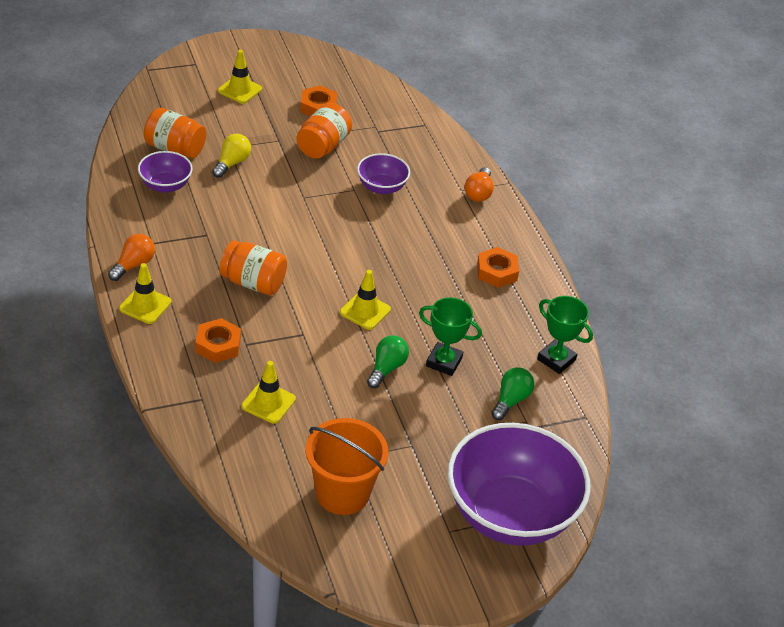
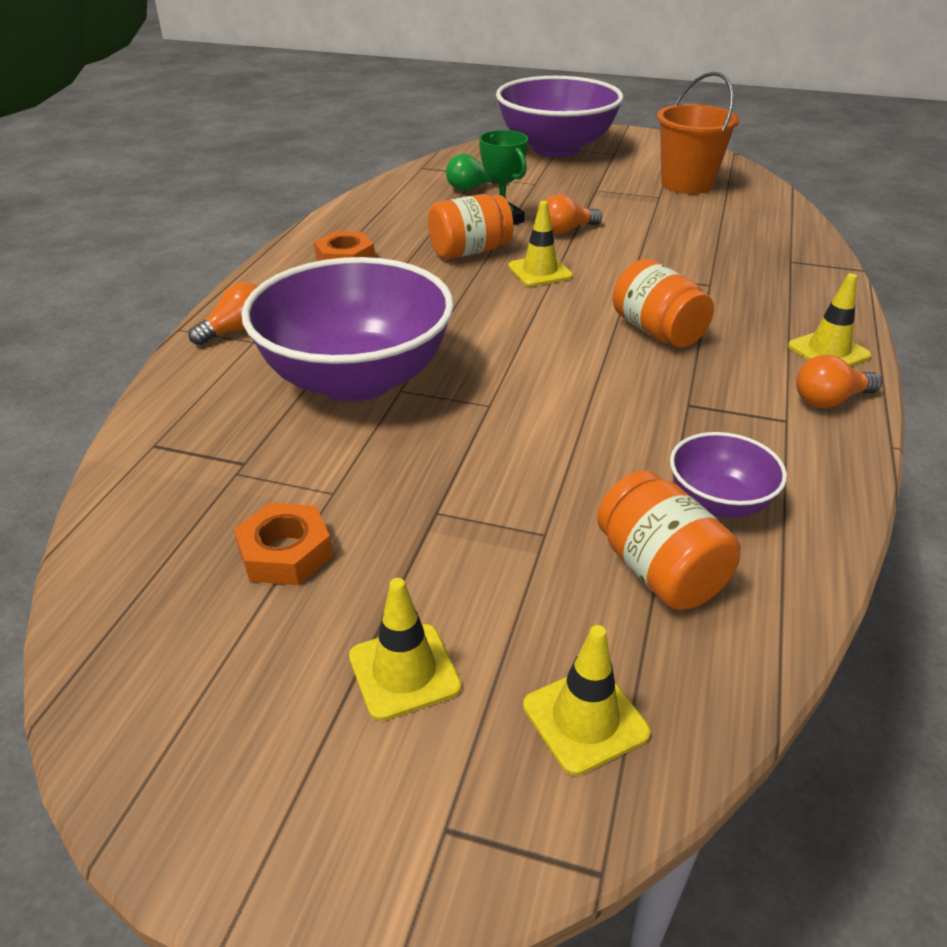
camera: 140 degrees left, 5 degrees down
(218, 345) = (746, 292): orange nut -> none
(232, 163) = (563, 499): yellow light bulb -> none
(268, 403) = (716, 241): yellow traffic cone -> yellow traffic cone (585, 719)
(323, 146) = (369, 471): orange jar -> orange jar (469, 251)
(381, 187) = (356, 379): purple bowl -> purple bowl, size x2.16
(386, 368) = (566, 230): green light bulb -> orange light bulb
(556, 360) = (391, 196): green trophy -> none

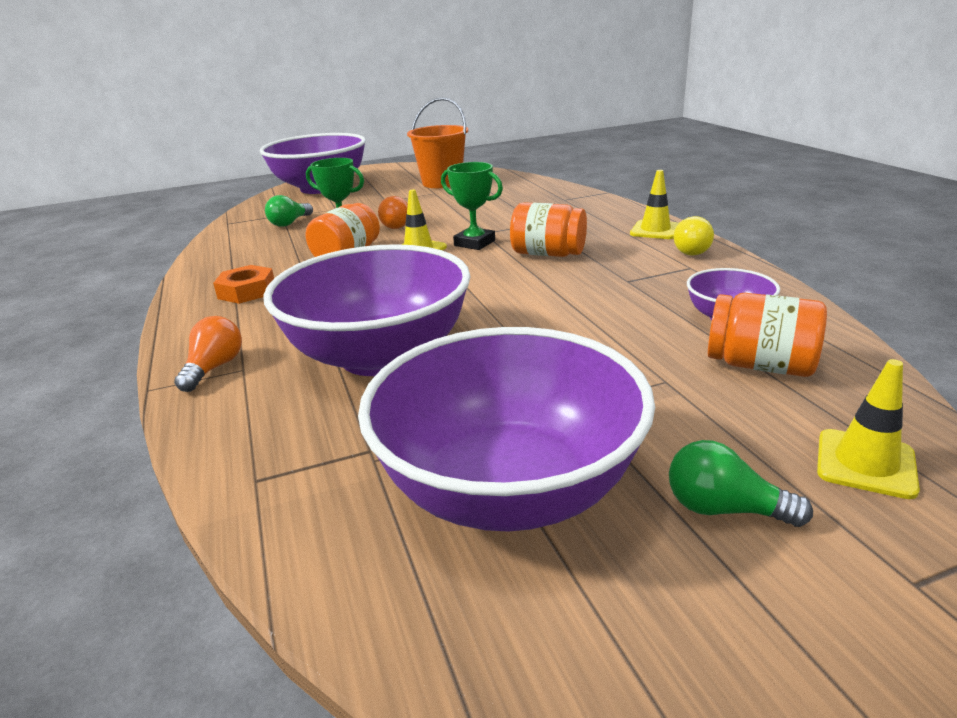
camera: 35 degrees left, 10 degrees down
(285, 552) = (509, 489): orange nut -> purple bowl
(404, 671) = (724, 509): yellow traffic cone -> green light bulb
(604, 285) = (474, 243): none -> green trophy
(829, 400) = (694, 250): orange light bulb -> yellow light bulb

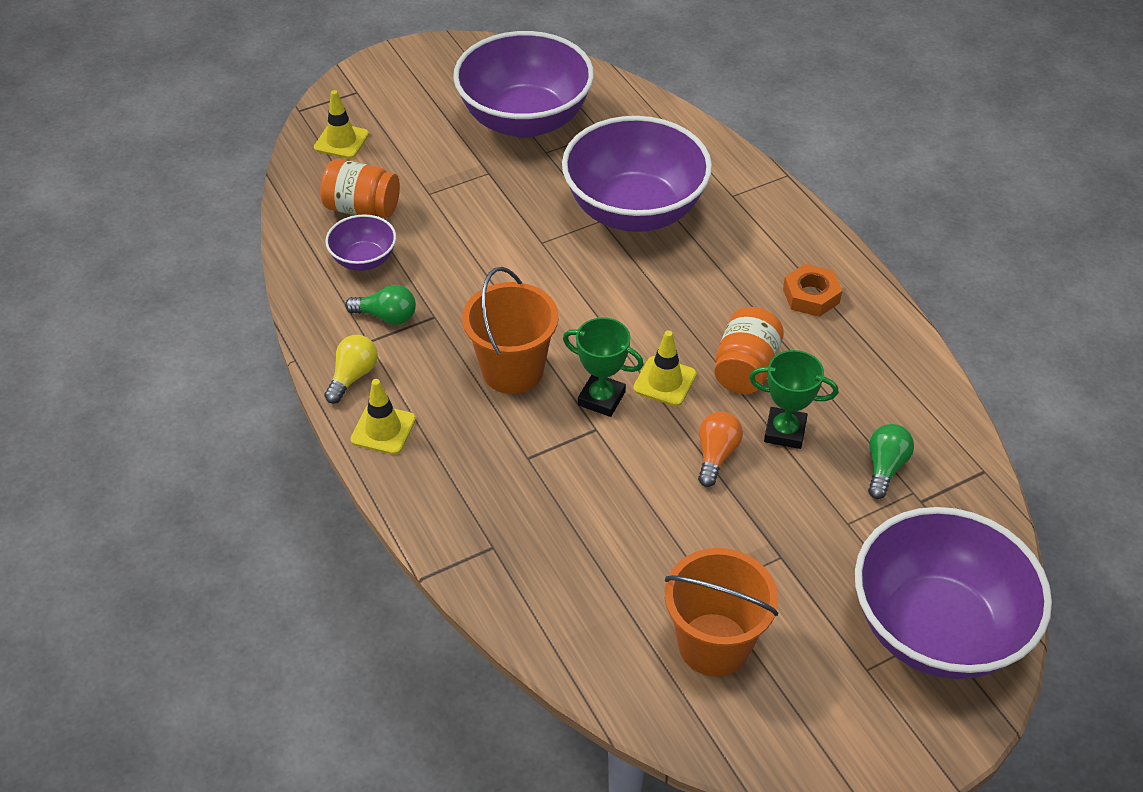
camera: 170 degrees right, 20 degrees up
(214, 368) = (755, 195): orange light bulb -> none
(548, 254) = (512, 370): orange jar -> orange bucket
(724, 509) = (421, 116): green light bulb -> green light bulb (387, 316)

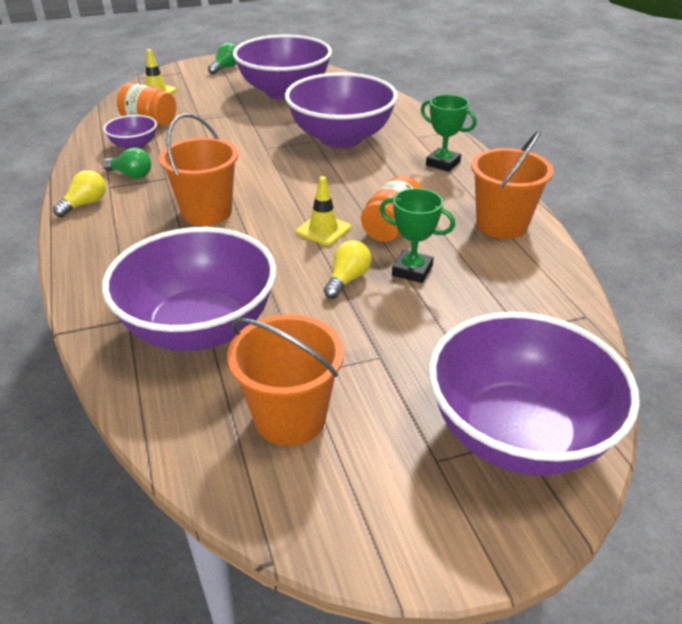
camera: 10 degrees right, 10 degrees down
(383, 429) = (87, 236): yellow traffic cone -> none
(577, 547) = (199, 328): none -> purple bowl
(601, 398) = (268, 235): green trophy -> green trophy (443, 163)
(716, 455) = (347, 279): orange light bulb -> yellow light bulb
(811, 296) = (460, 192): orange nut -> none
(870, 345) = (501, 225): none -> orange bucket
(885, 467) = (494, 303): green light bulb -> green light bulb (225, 68)

